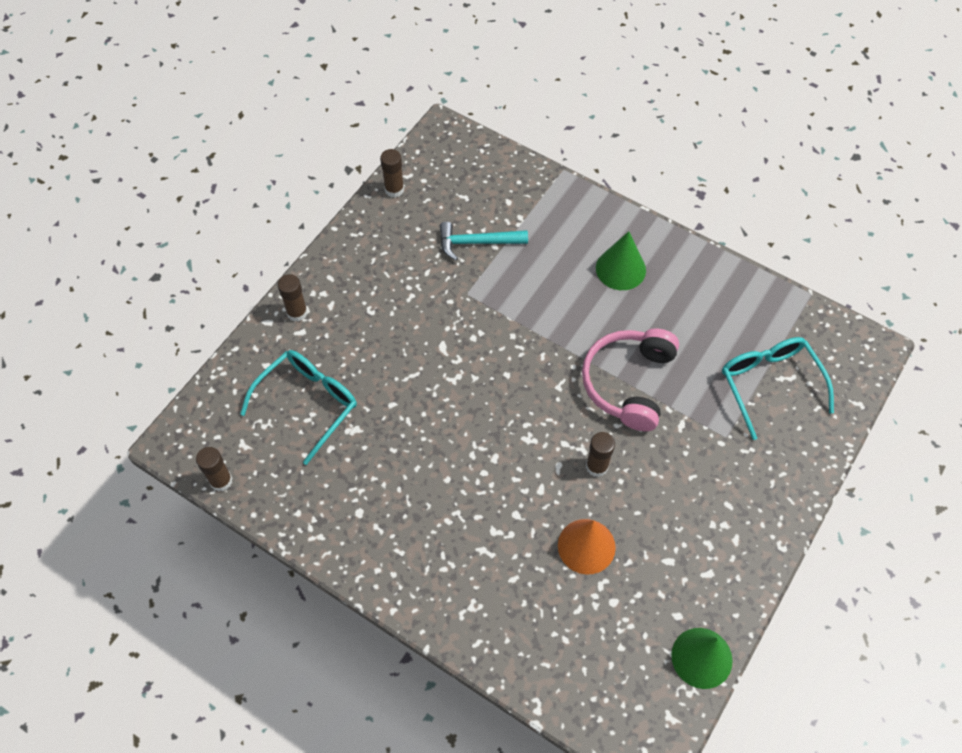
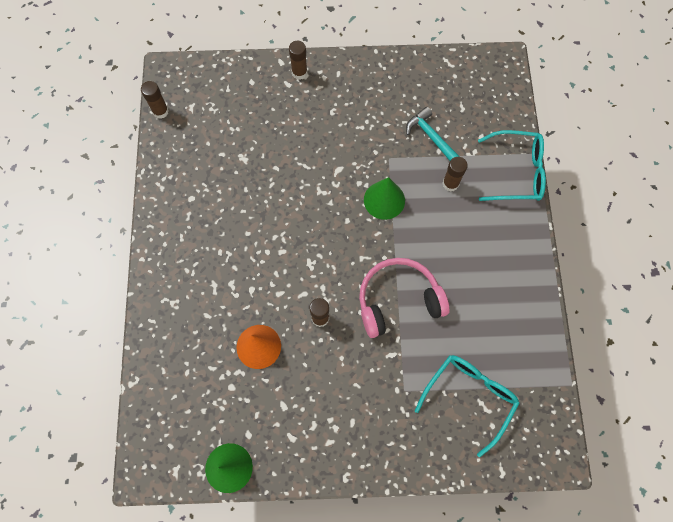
camera: 55 degrees right, 10 degrees up
(308, 404) = (242, 121): turquoise glasses -> turquoise glasses (516, 172)
(394, 189) = (433, 64): brown glue stick -> brown glue stick (450, 184)
(620, 269) = (485, 240): green cone -> green cone (384, 200)

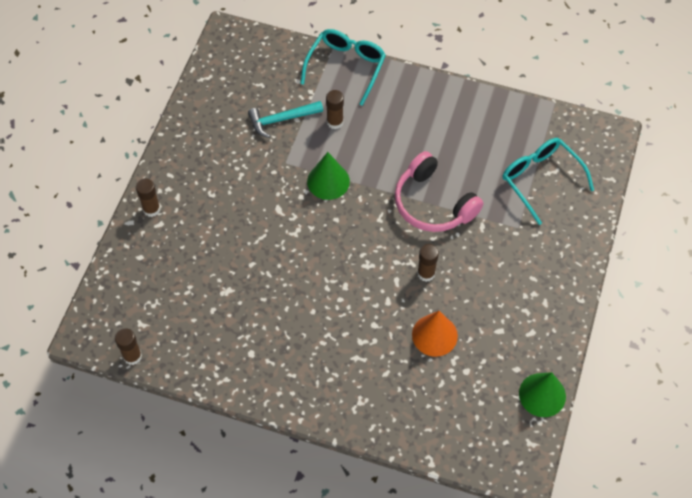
camera: 70 degrees left, 10 degrees down
(398, 300) = (433, 203): pink headphones -> pink headphones turned 45 degrees counterclockwise

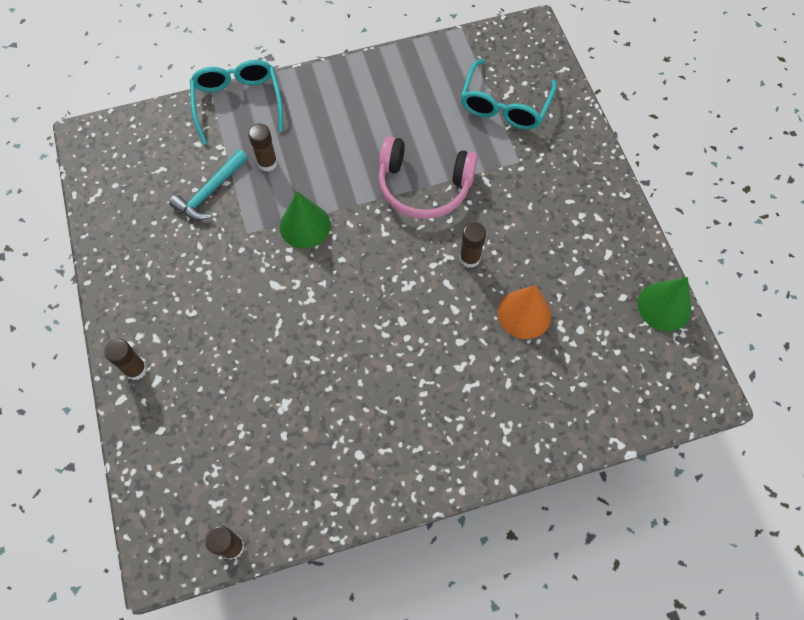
camera: 35 degrees left, 5 degrees up
(541, 180) = (504, 105): turquoise glasses -> turquoise glasses turned 90 degrees counterclockwise

